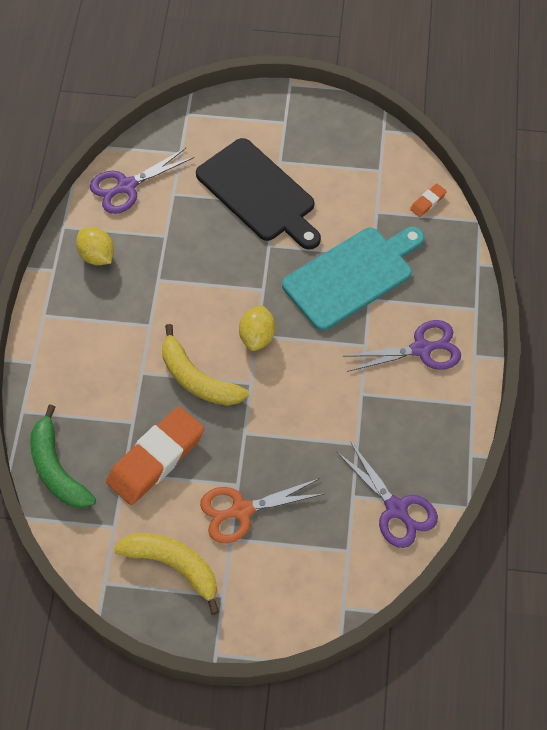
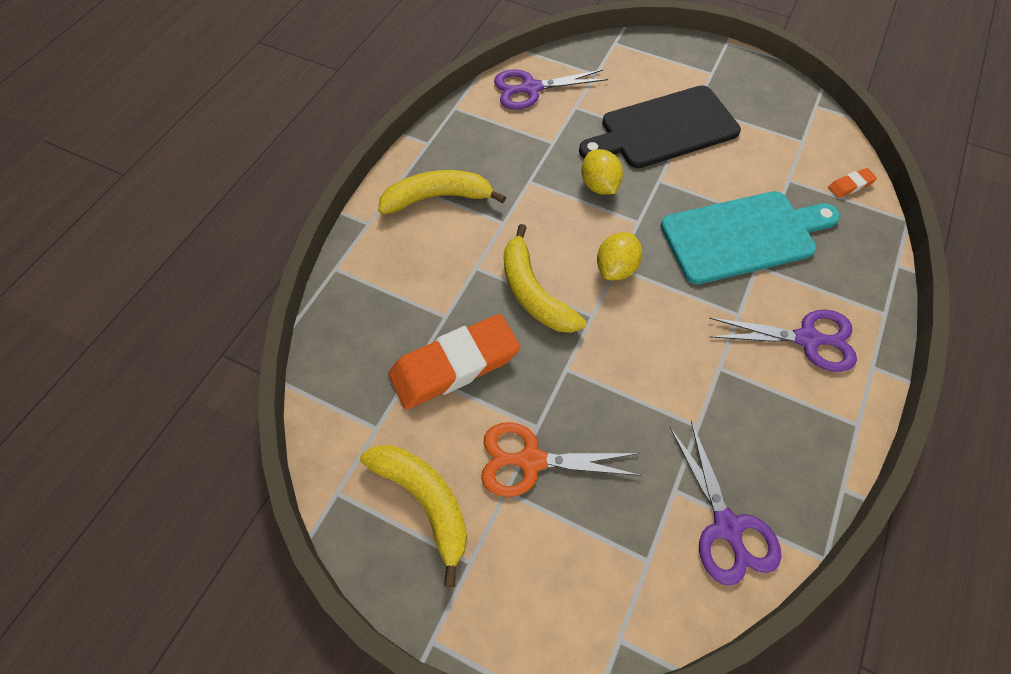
camera: 20 degrees right, 0 degrees up
(57, 469) = (342, 341): green banana -> none
(84, 320) = (437, 197): none -> yellow banana
(97, 256) = (476, 142): yellow lemon -> yellow lemon (599, 185)
(258, 193) = (664, 129): black cutting board -> black cutting board turned 90 degrees clockwise

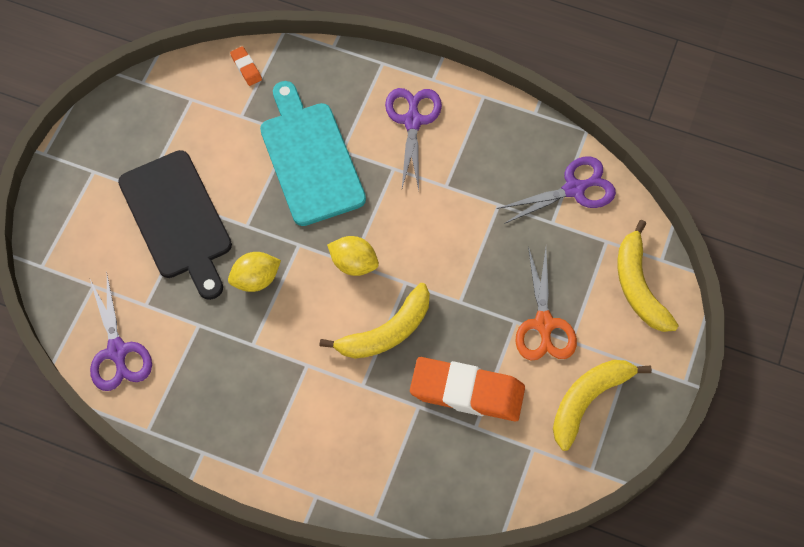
camera: 95 degrees left, 5 degrees up
(437, 197) = (279, 431): yellow banana -> yellow banana (638, 286)
(454, 365) = (467, 392): orange eraser -> orange eraser turned 45 degrees counterclockwise

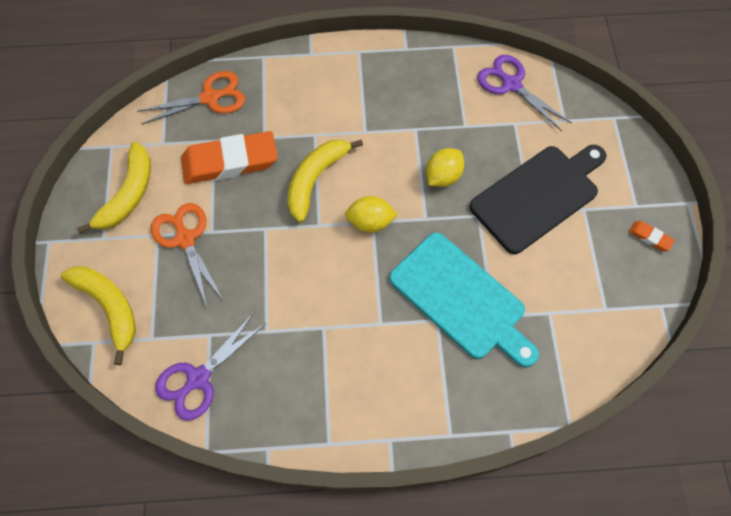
camera: 155 degrees right, 0 degrees up
(177, 219) = (538, 196): black cutting board -> black cutting board turned 105 degrees clockwise
(246, 68) = (578, 365): orange eraser -> orange eraser (650, 237)
(412, 121) = (387, 382): purple scissors -> none
(458, 486) = (210, 98): none -> orange scissors

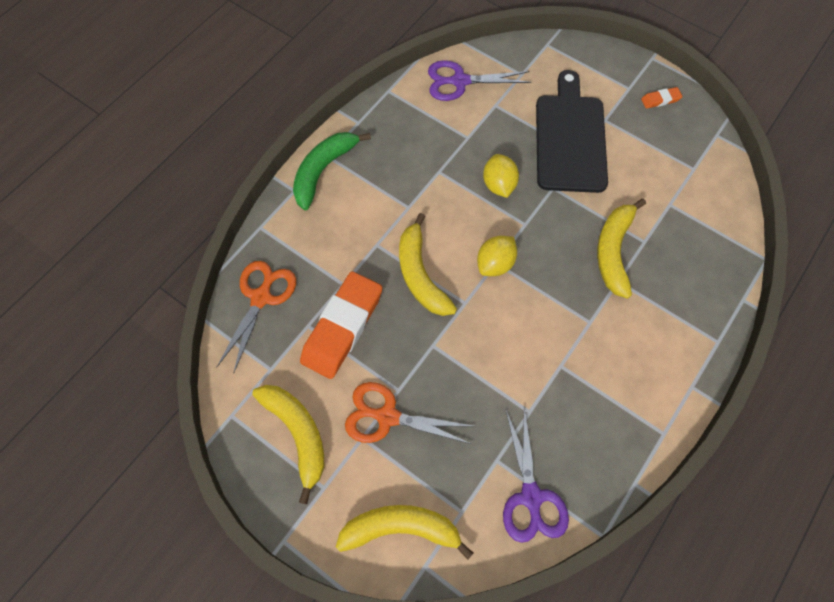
camera: 50 degrees left, 0 degrees up
(343, 58) = (323, 171): none -> green banana
(461, 299) = (613, 251): turquoise cutting board -> yellow banana

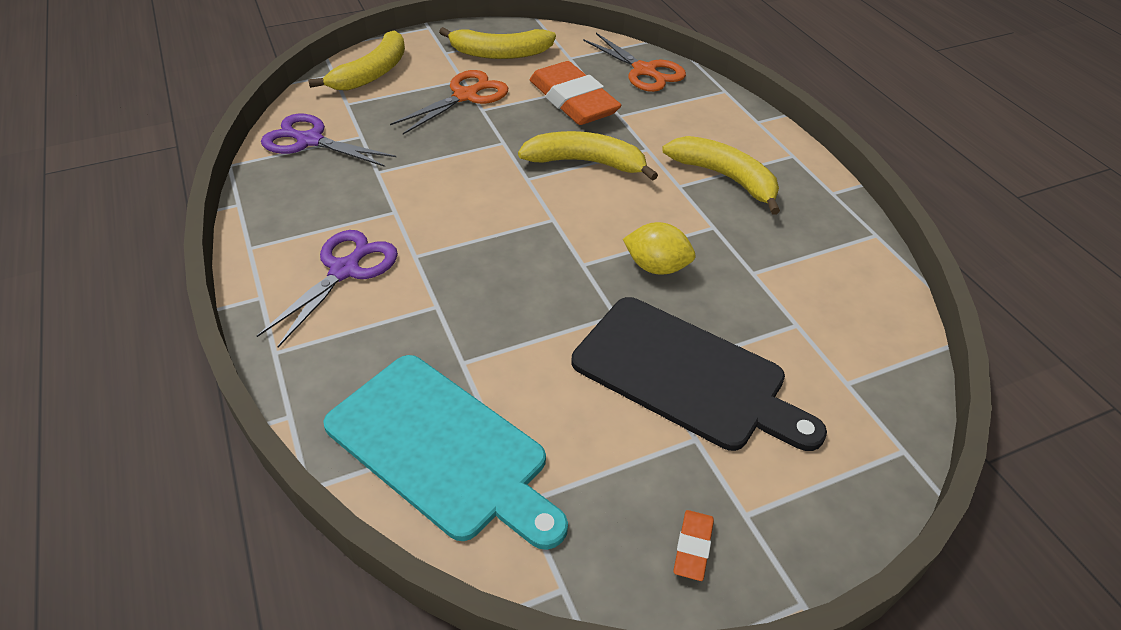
camera: 120 degrees right, 20 degrees down
(323, 171) = (772, 146): green banana -> none
(459, 81) = (862, 307): purple scissors -> purple scissors (345, 270)
(495, 264) = (552, 217): yellow lemon -> none
(613, 251) = (477, 323): yellow banana -> yellow banana (725, 178)
(699, 217) = (442, 448): none -> turquoise cutting board

